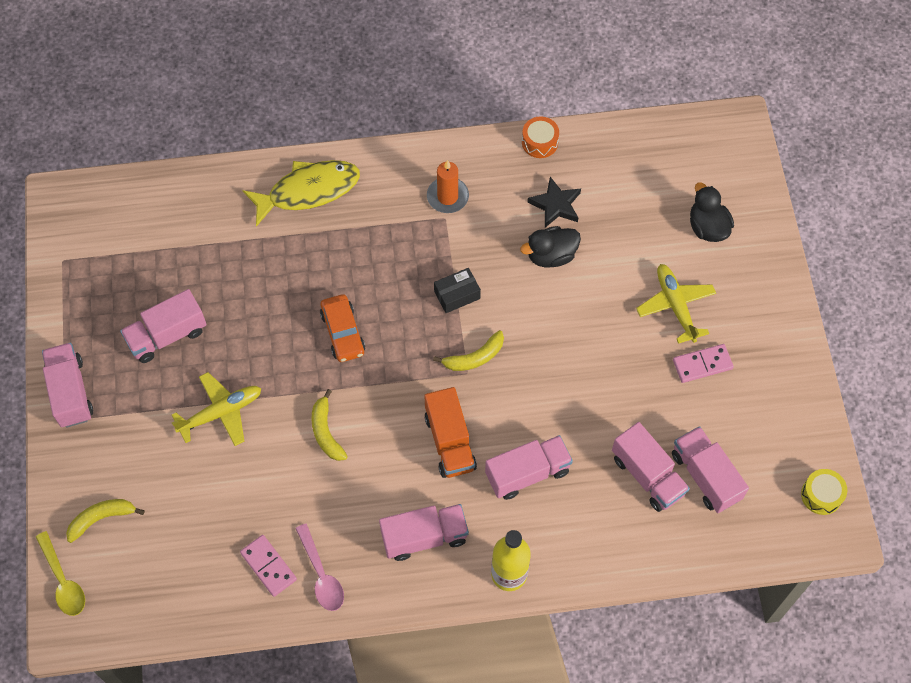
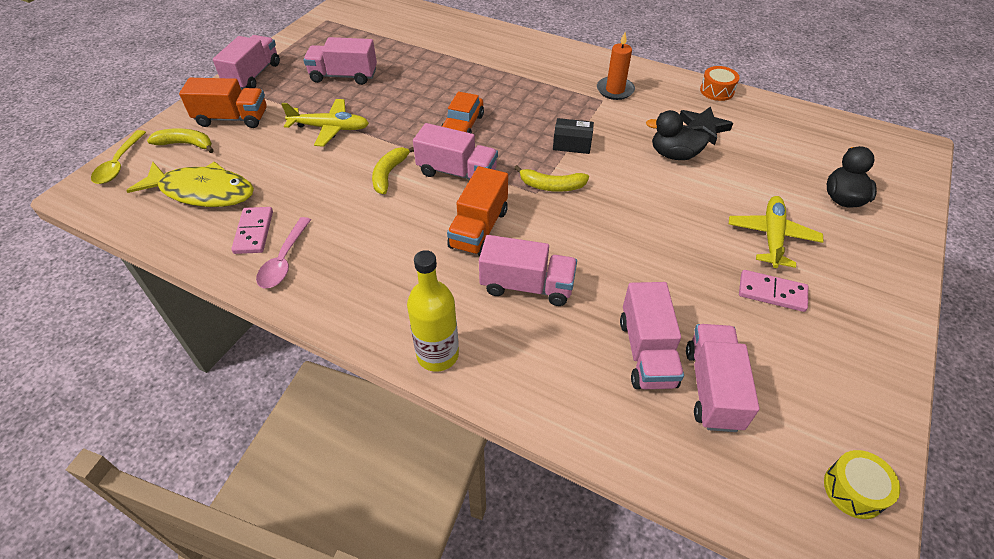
camera: 35 degrees right, 15 degrees down
(111, 460) = (232, 118): none -> orange truck
(308, 191) = (514, 49): yellow fish -> yellow fish (202, 192)
(424, 537) = (392, 282): pink truck -> pink truck (457, 172)

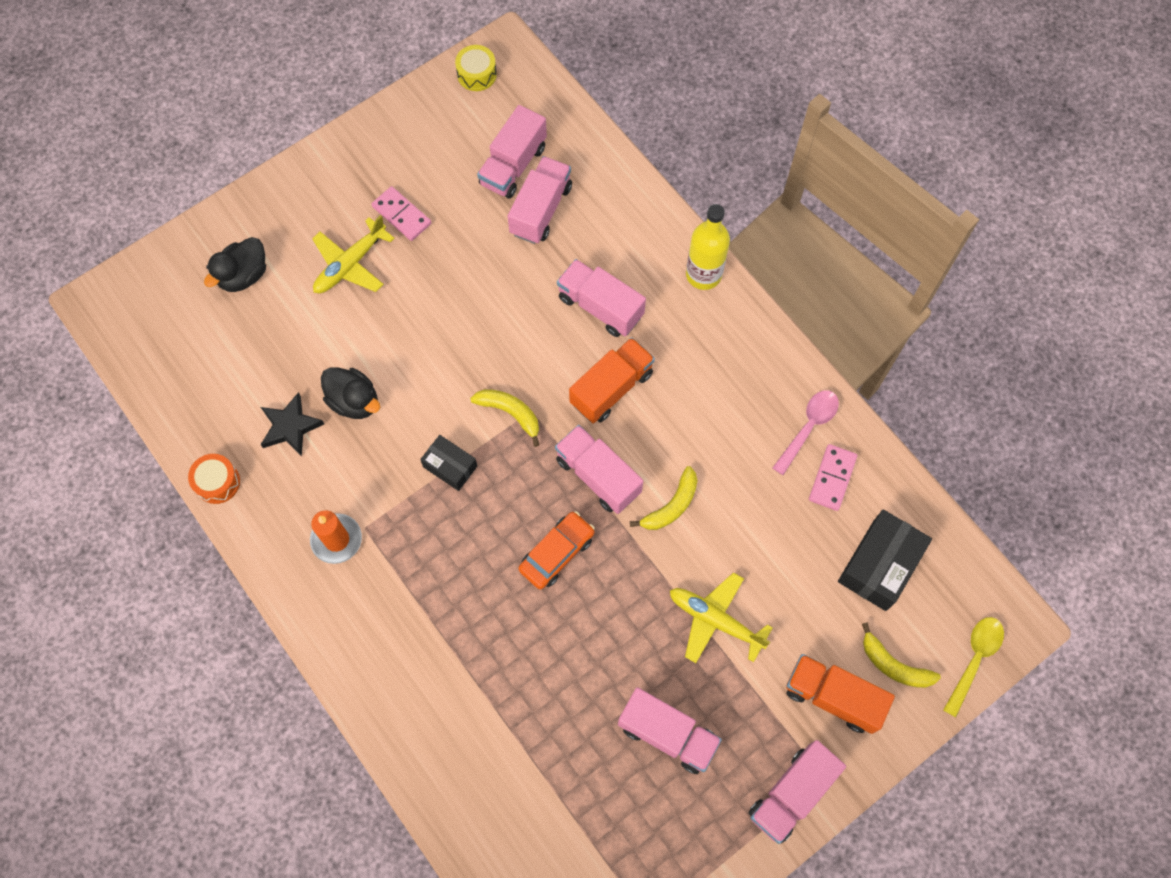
camera: 155 degrees left, 20 degrees up
(202, 192) = (879, 565): yellow fish -> black box

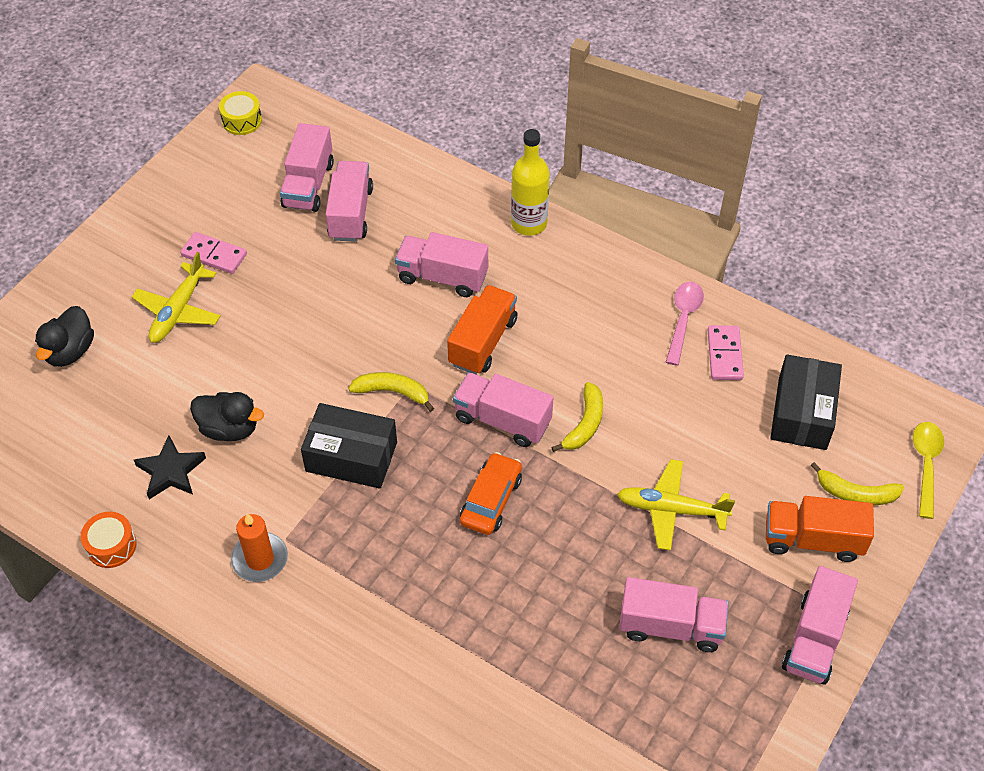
camera: 20 degrees left, 15 degrees down
(450, 466) = (351, 457): black box -> black box, size x1.66

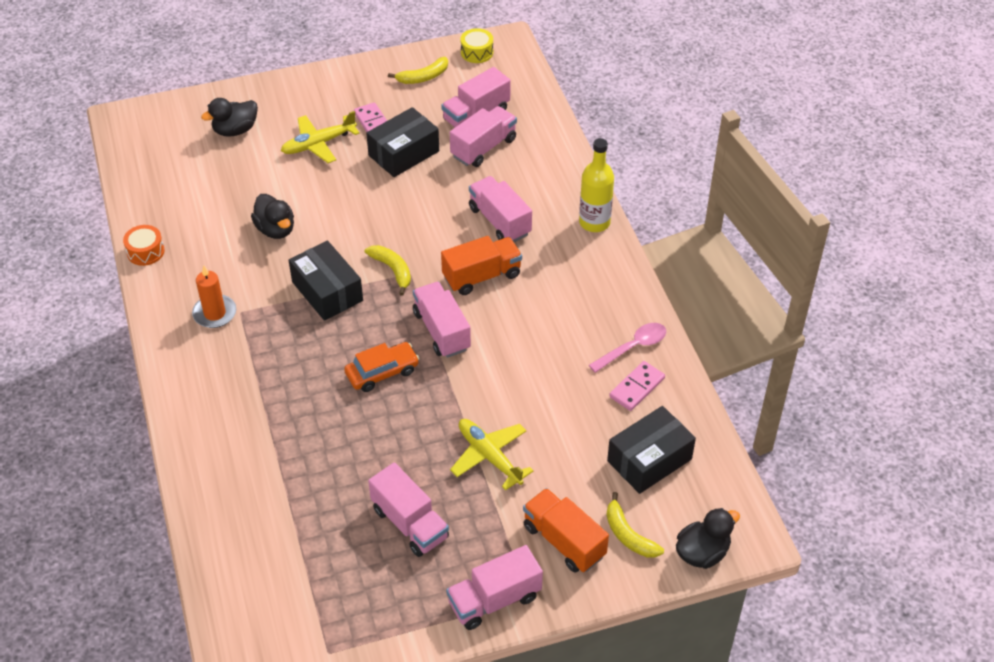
camera: 40 degrees right, 5 degrees down
(171, 471) = (218, 232): black star -> none
(277, 267) = (404, 153): none -> black box
(585, 424) = (492, 367): yellow banana -> yellow banana (423, 77)
(925, 465) = (702, 553): yellow spoon -> black duck

